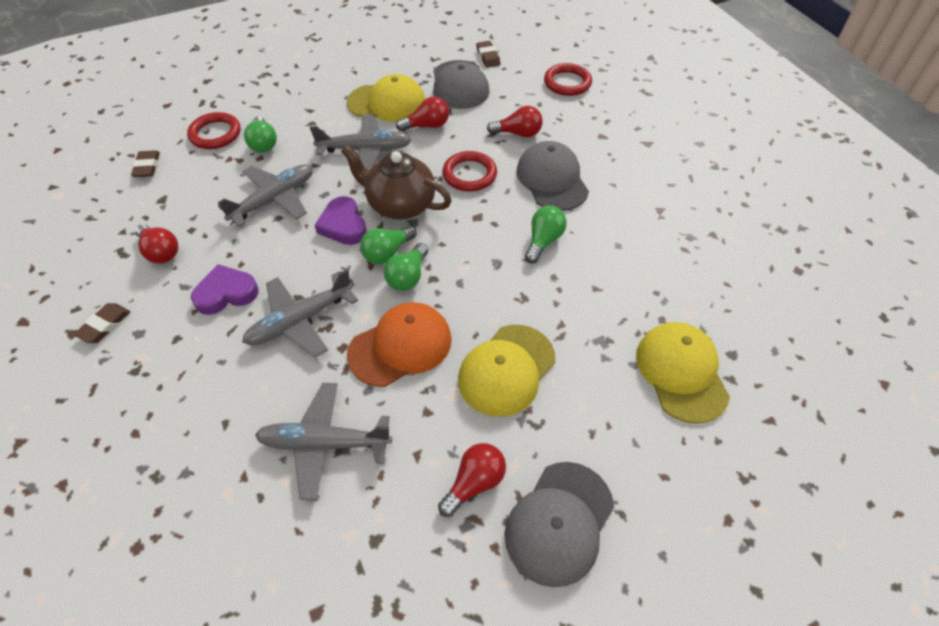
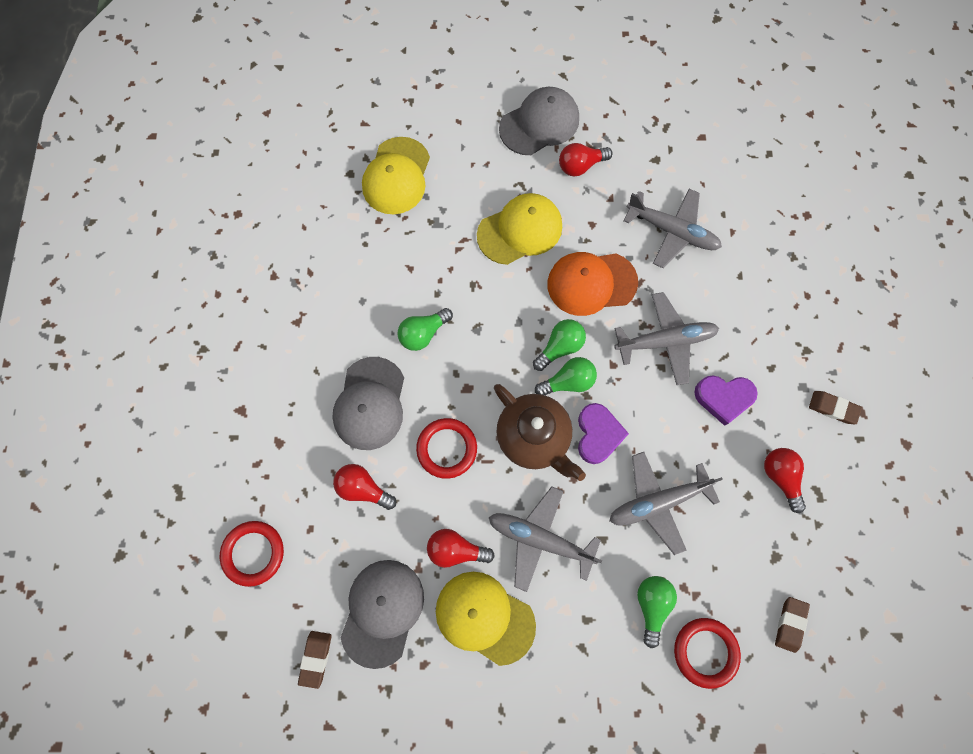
camera: 155 degrees left, 20 degrees up
(104, 325) = (832, 408): brown eraser -> brown eraser turned 60 degrees clockwise

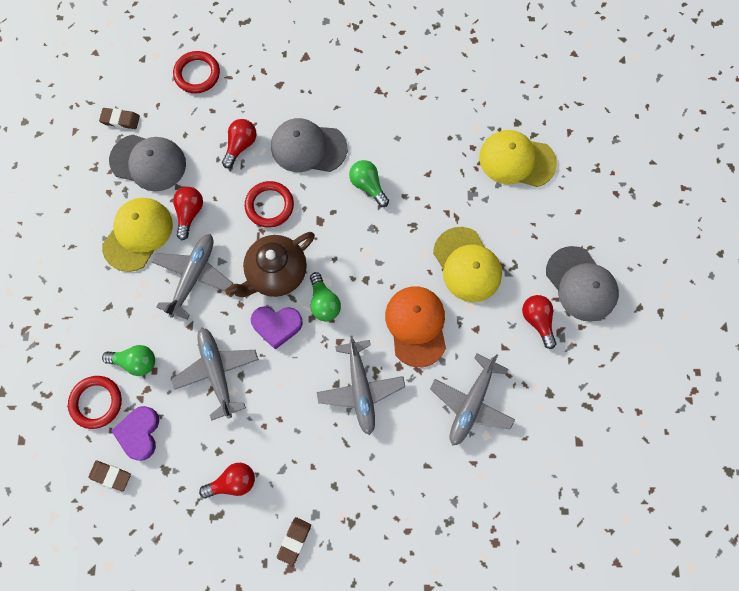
camera: 90 degrees right, 0 degrees up
(560, 347) = (355, 296): green light bulb -> none
(723, 398) = (306, 438): purple heart -> purple heart (139, 433)

